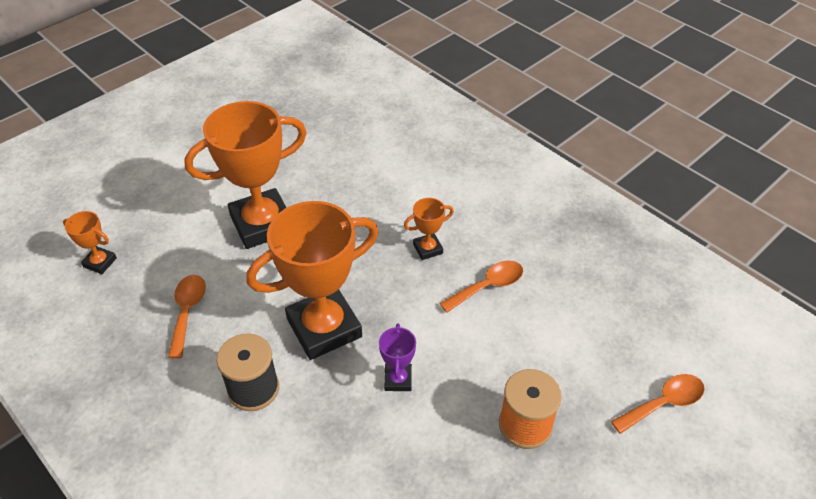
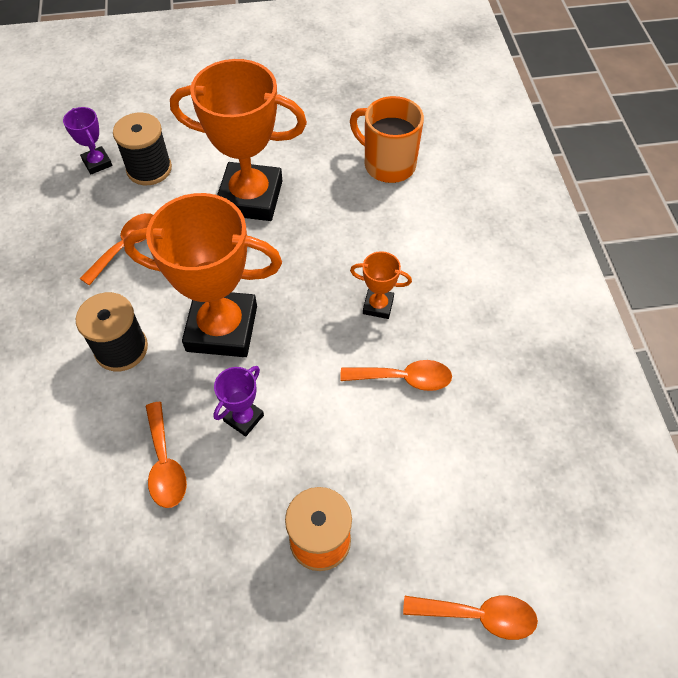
camera: 35 degrees right, 10 degrees up
(100, 262) = (97, 163): orange trophy -> purple trophy
(154, 244) = (149, 169): none -> black spool
(350, 150) = (388, 164): none -> orange mug
(366, 448) = (165, 464): none -> orange spoon

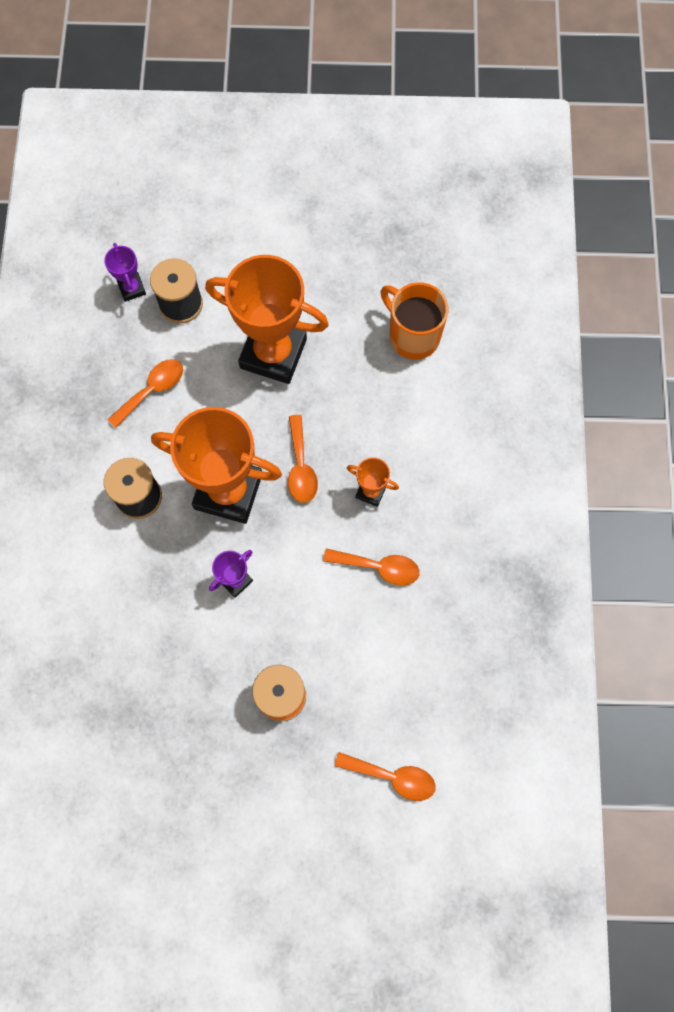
camera: 10 degrees right, 15 degrees up
(165, 464) = (166, 610): orange spoon -> orange spoon (301, 467)

